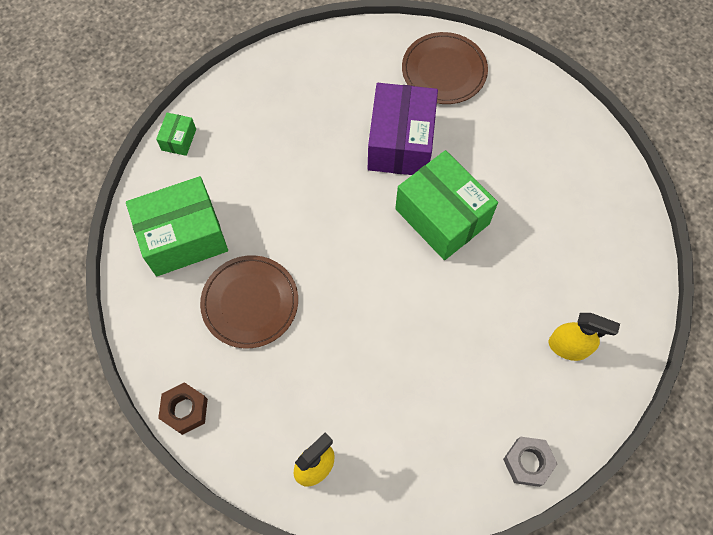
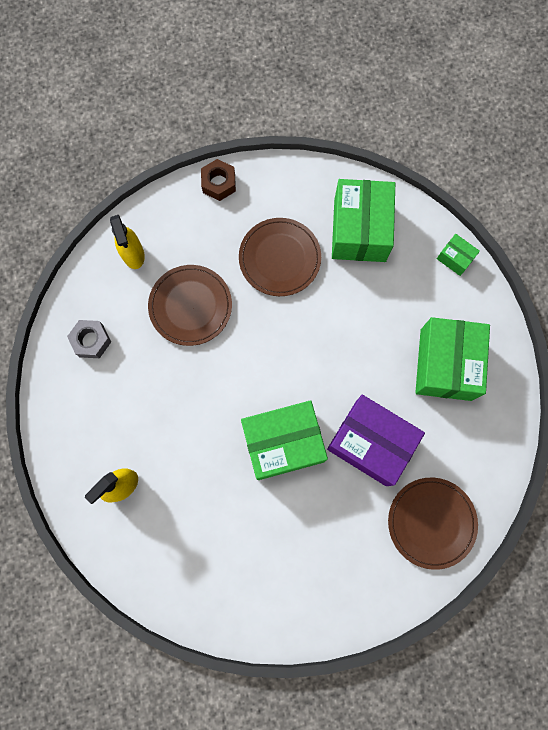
camera: 115 degrees right, 10 degrees up
(293, 110) = (445, 364): none -> green box
(347, 371) = (190, 306): none -> brown plate
(527, 462) = (56, 404): grey nut -> grey nut (91, 341)

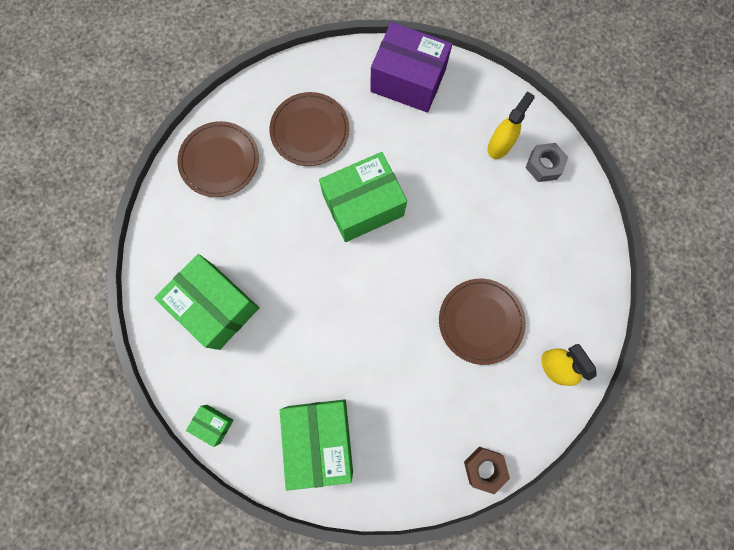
camera: 170 degrees right, 0 degrees up
(91, 341) = (568, 269): grey nut -> grey nut (544, 165)
(279, 258) = (400, 390): brown plate -> brown plate (310, 131)
(371, 443) = (281, 219): purple box -> purple box (408, 80)
(445, 364) = (216, 306): green box -> green box turned 45 degrees counterclockwise

